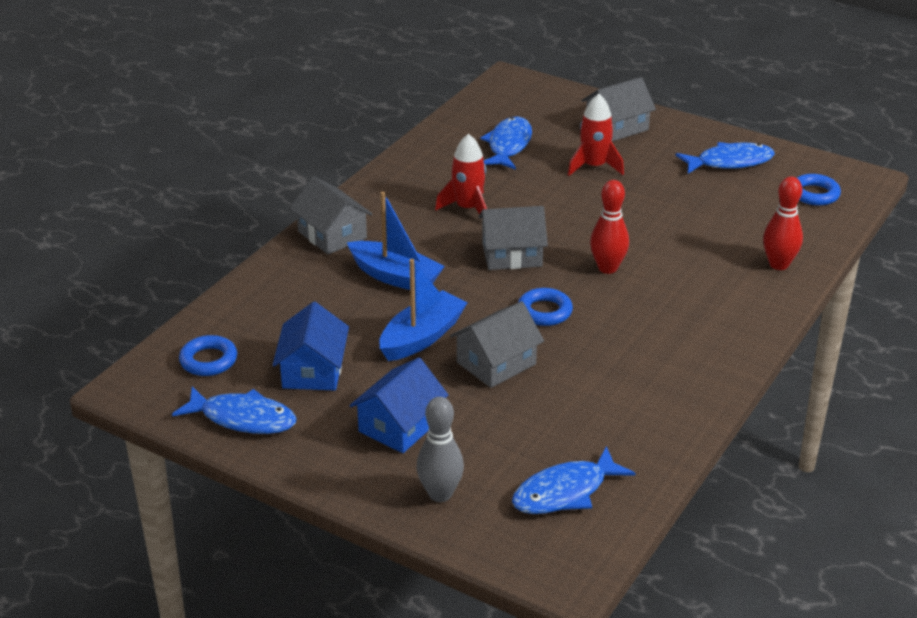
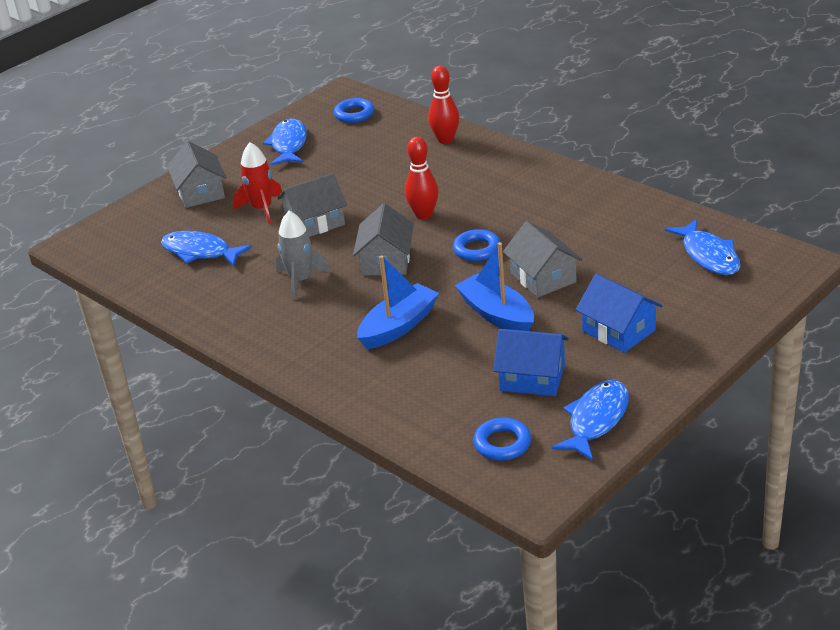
camera: 75 degrees left, 0 degrees up
(332, 235) = (312, 363): grey house -> grey house (315, 222)
(440, 494) = (707, 313): grey bowling pin -> none
(468, 208) = (300, 280): red rocket -> grey rocket

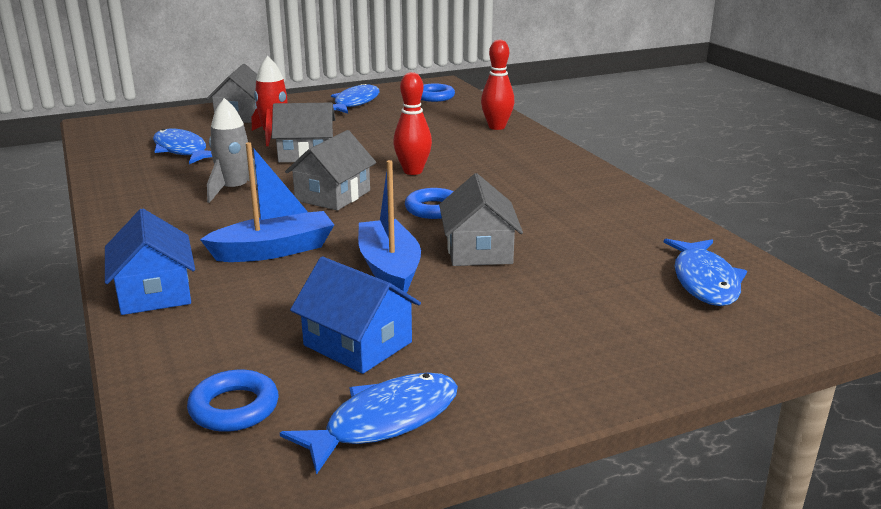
camera: 20 degrees right, 10 degrees down
(618, 331) = (517, 326): blue house -> blue house (154, 292)

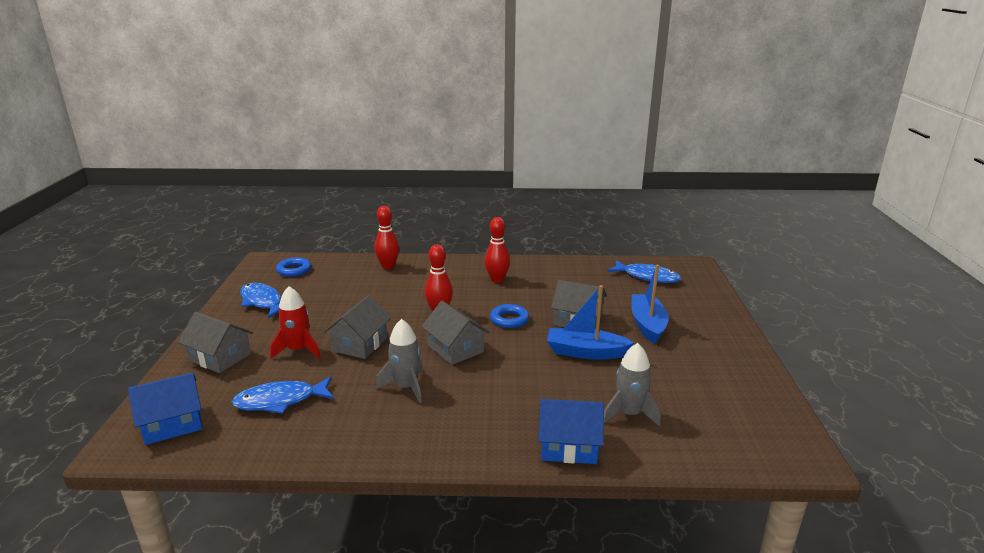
camera: 65 degrees left, 0 degrees up
(234, 408) = (727, 432): blue ring -> none
(245, 322) = (629, 414): none -> grey rocket
(274, 250) = (532, 387): blue boat -> blue boat (647, 325)
(358, 344) = (671, 380): blue house -> blue house (172, 424)
(384, 422) = (750, 388): blue fish -> none
(538, 183) = (497, 280): none -> red bowling pin

